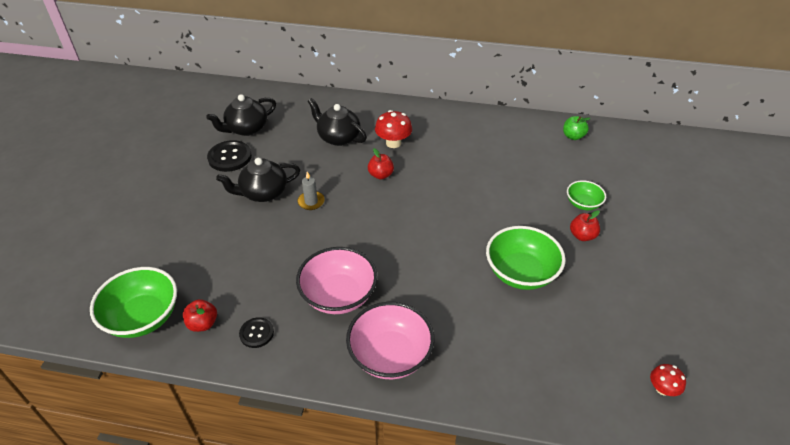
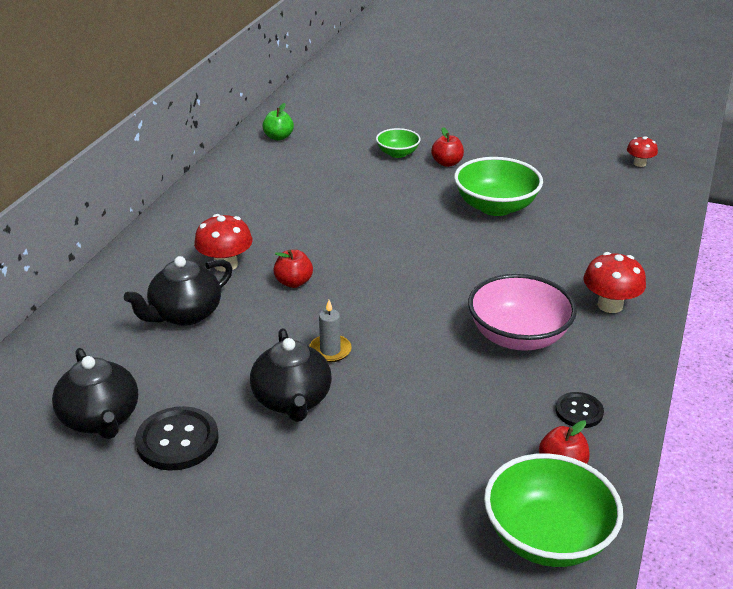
camera: 80 degrees left, 10 degrees down
(390, 355) = (610, 305): pink bowl -> red mushroom

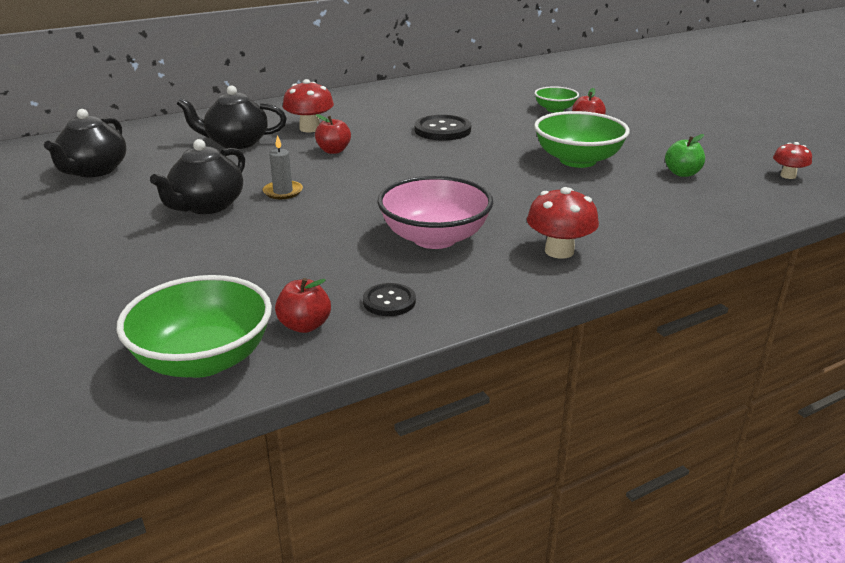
camera: 40 degrees right, 5 degrees down
(177, 440) = (107, 197): black button -> black button (442, 130)
(278, 137) = (479, 79): green apple -> green apple (682, 173)

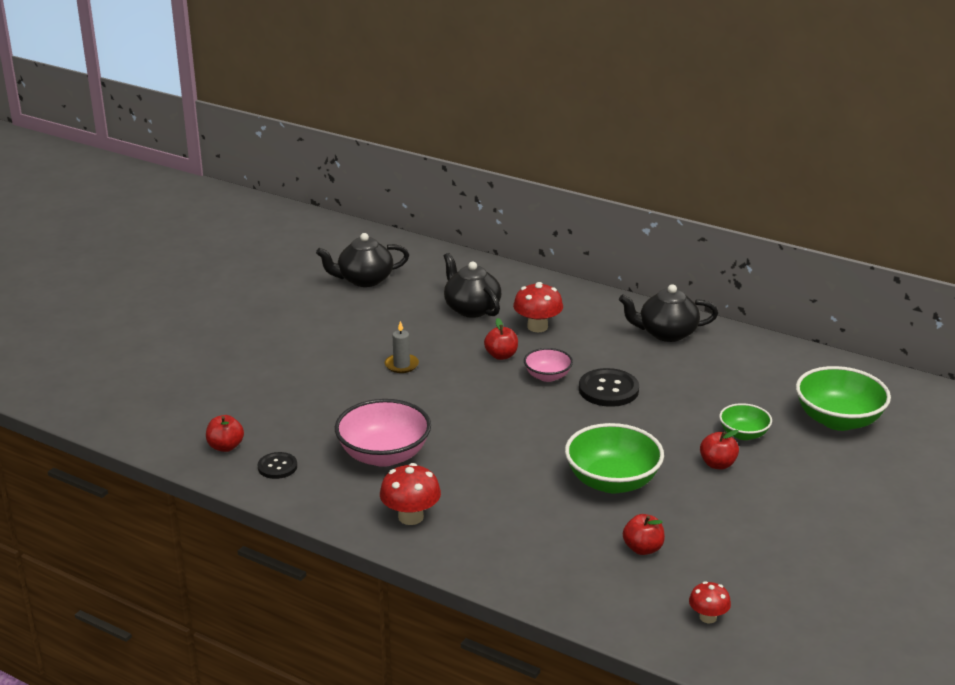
camera: 60 degrees right, 0 degrees up
(203, 359) = (167, 428): green bowl -> green bowl (838, 420)
(207, 206) = (350, 346): black teapot -> black teapot (666, 333)
(392, 143) = (547, 376): none -> pink bowl
(682, 173) = (643, 548): green apple -> red apple

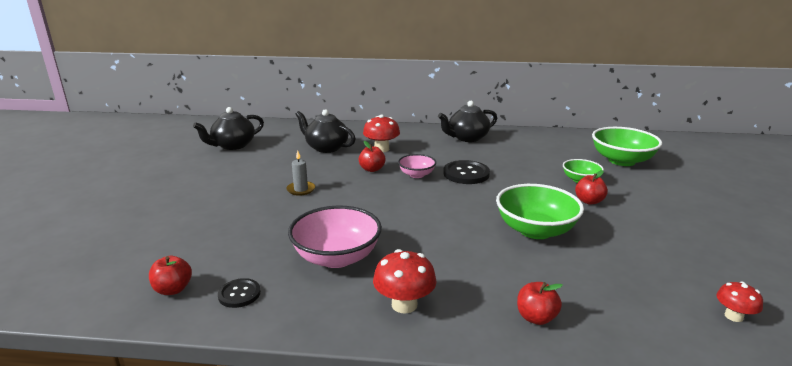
camera: 25 degrees left, 5 degrees down
(643, 548) = (616, 274): red apple -> red apple (536, 318)

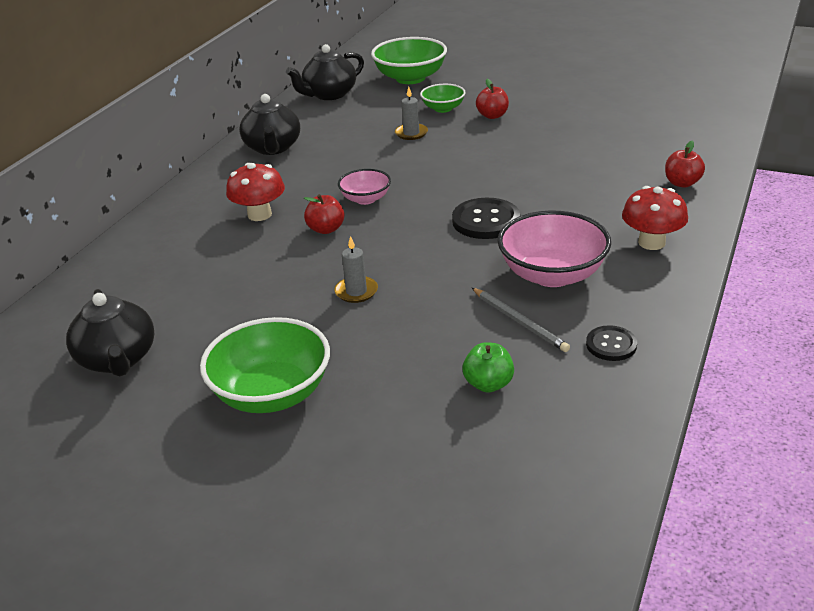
camera: 70 degrees left, 10 degrees up
(173, 289) = (588, 398): red apple -> none
(196, 247) = (488, 384): none -> green apple
(270, 250) = (519, 322): none -> grey pencil
(326, 148) = (213, 261): black teapot -> black teapot (329, 94)
(466, 174) = (385, 167): black button -> black button (486, 221)
(526, 175) = (411, 133): none -> grey candle
(535, 230) = (539, 154): green bowl -> green bowl (272, 393)
(733, 316) = (692, 109): red mushroom -> none

